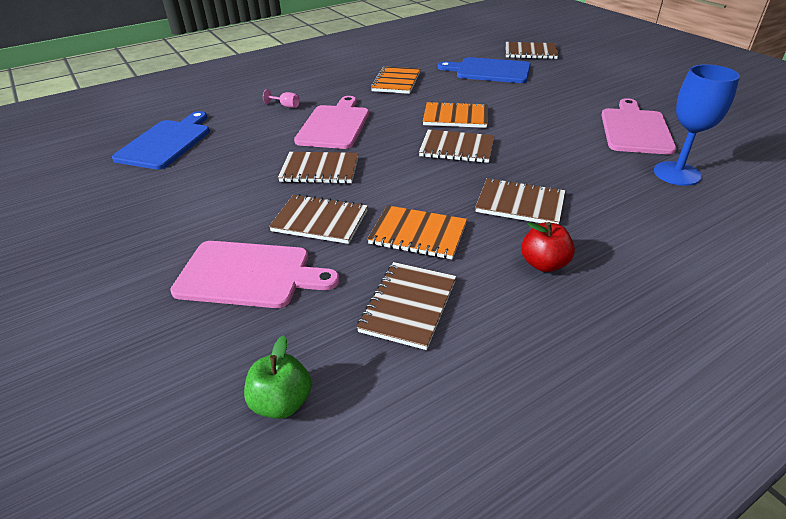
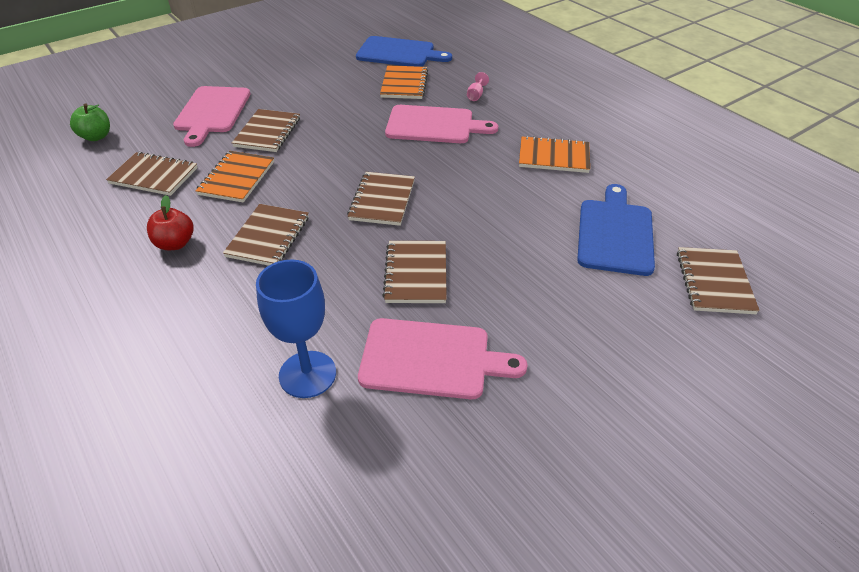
camera: 85 degrees right, 5 degrees up
(319, 170) = (346, 125): brown notebook -> brown notebook (416, 273)
(455, 117) = (458, 200): orange notebook -> orange notebook (404, 84)

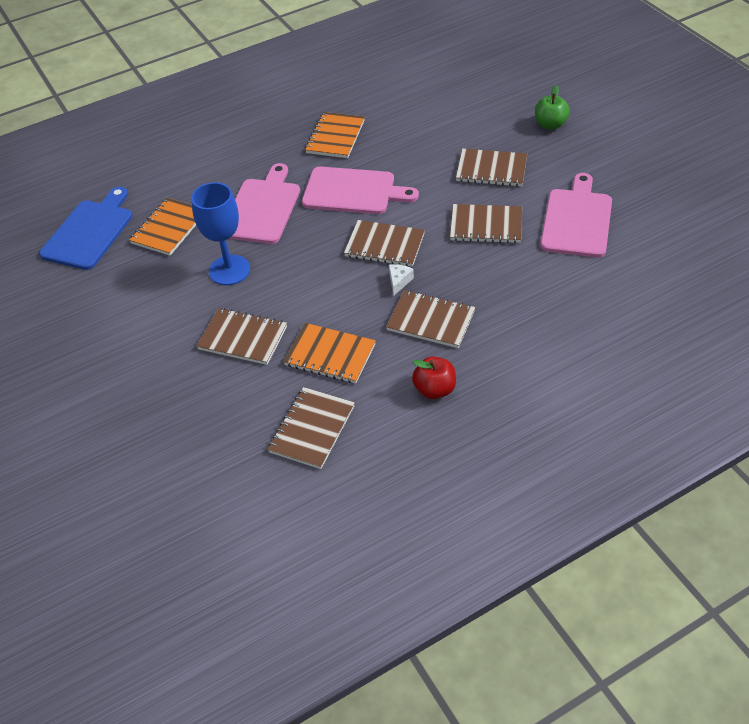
camera: 80 degrees left, 5 degrees up
(96, 137) = (209, 509): green apple -> green apple (550, 124)
(212, 112) = (180, 396): pink cutting board -> pink cutting board (353, 191)
(307, 374) = (594, 284): blue goblet -> blue goblet (229, 270)
(328, 213) = (399, 281): none -> white cheese
(404, 84) = (169, 228): orange notebook -> orange notebook turned 75 degrees counterclockwise
(476, 95) = (211, 176): pink goblet -> none
(615, 233) = (445, 118): blue cutting board -> none
(714, 282) = (501, 83): brown notebook -> brown notebook (491, 170)

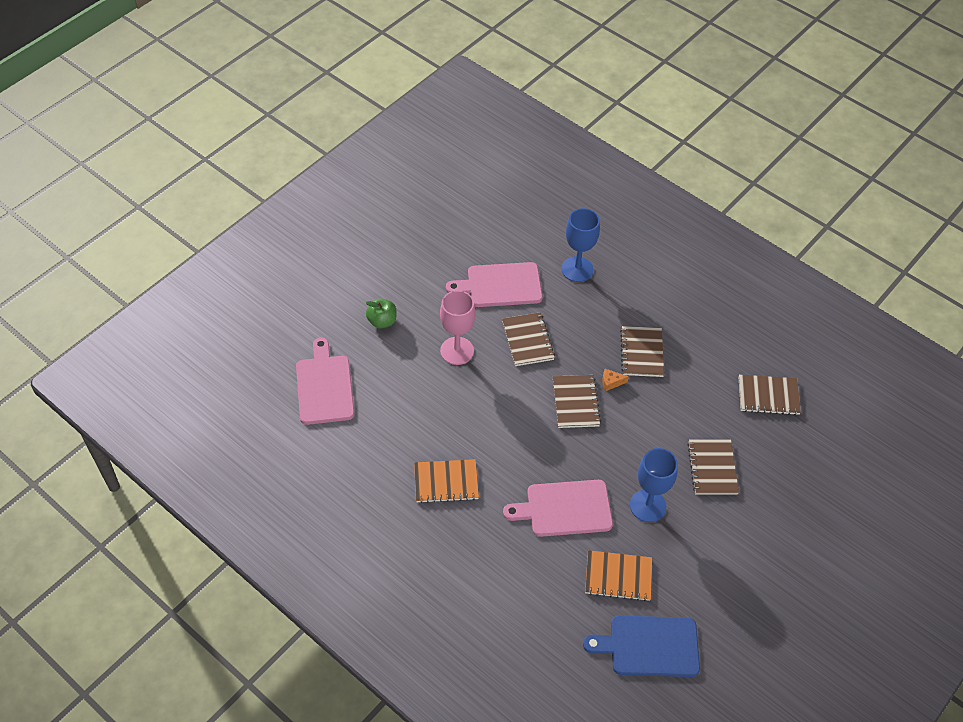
camera: 115 degrees left, 5 degrees up
(330, 355) = (701, 405): orange notebook -> none
(353, 191) = (518, 444): pink cutting board -> pink cutting board (324, 386)
(399, 281) = (611, 382): white cheese -> orange cheese
(434, 389) = (701, 336): red apple -> none
(491, 170) = (457, 351): brown notebook -> pink goblet
(586, 293) = (577, 269): none -> blue goblet

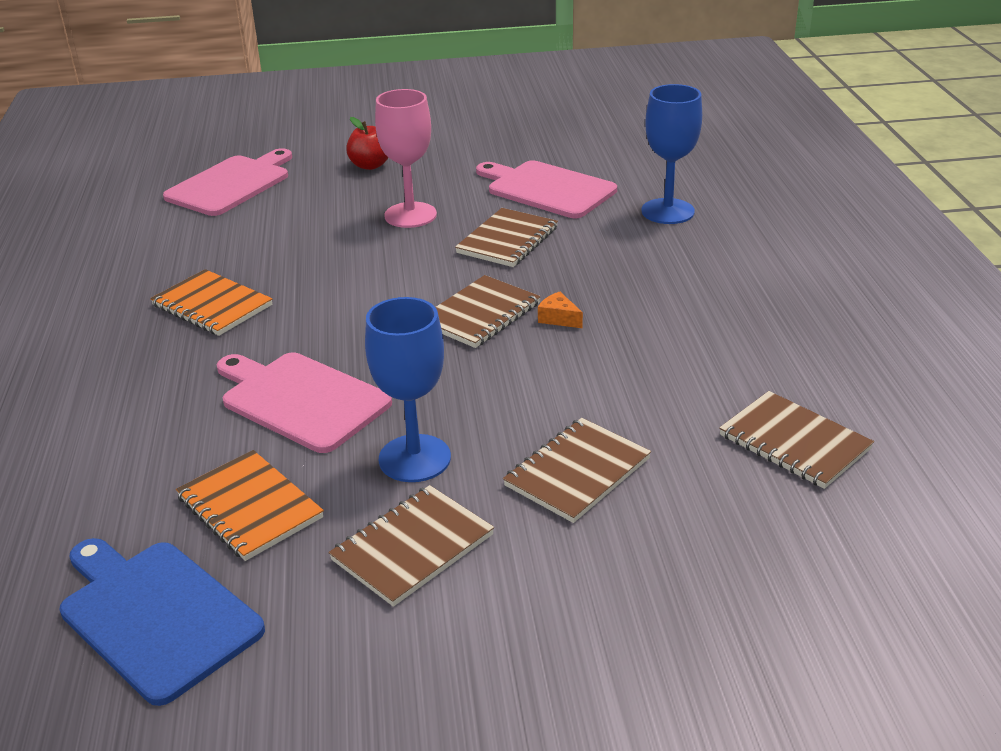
camera: 45 degrees right, 20 degrees down
(382, 321) = (370, 165): green apple -> red apple
(641, 353) = (646, 311): brown notebook -> brown notebook (412, 547)

